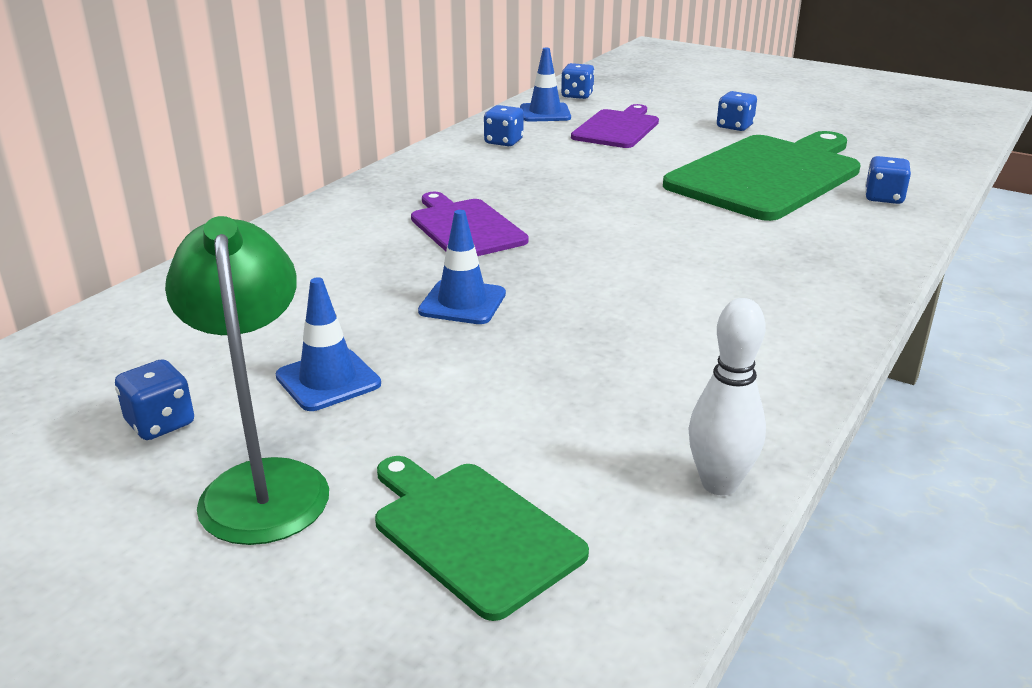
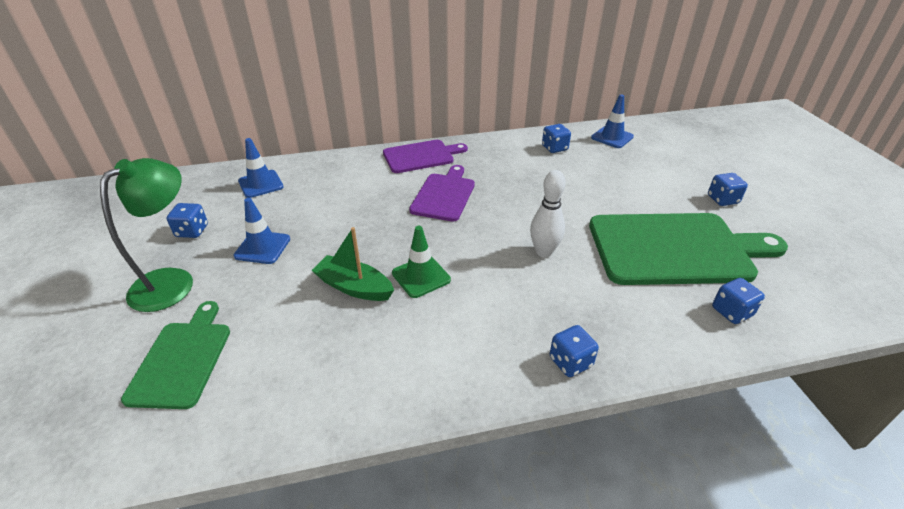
camera: 45 degrees right, 10 degrees up
(462, 303) = (370, 239): blue traffic cone -> blue traffic cone (261, 184)
(539, 349) = (354, 287): none -> green boat
(577, 95) = (654, 132): blue dice -> blue dice (570, 362)
(592, 303) = (421, 276): none -> green traffic cone
(617, 128) = (637, 167): purple cutting board -> purple cutting board (421, 156)
(719, 484) = (291, 420): white bowling pin -> white bowling pin (544, 252)

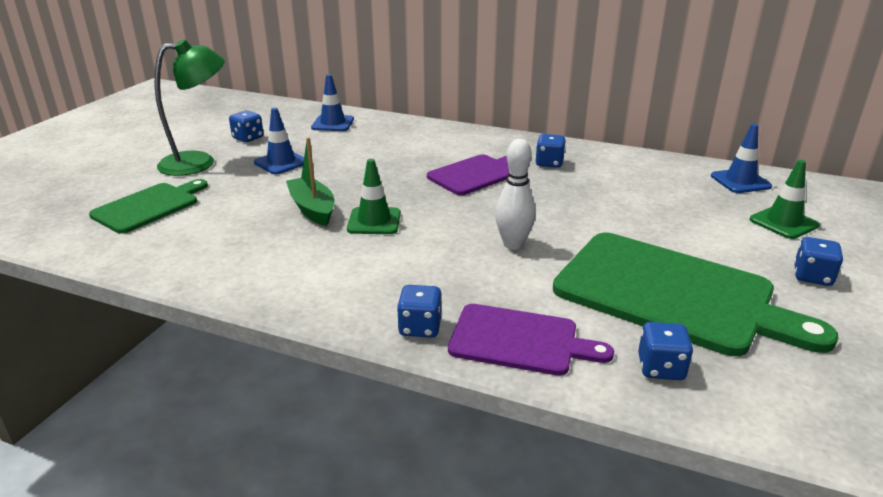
camera: 35 degrees right, 10 degrees down
(421, 156) = (494, 141): purple cutting board -> purple cutting board (519, 340)
(554, 148) = (650, 171): blue dice -> blue dice (549, 163)
(667, 163) = (783, 222): none -> green traffic cone

